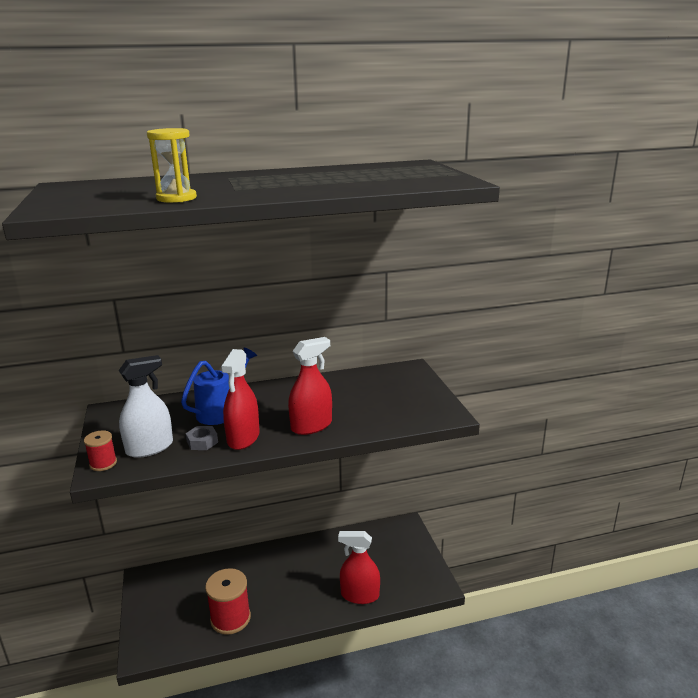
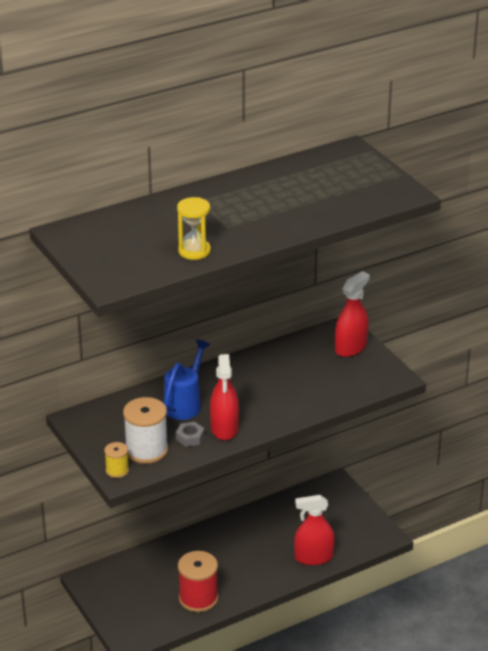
camera: 15 degrees left, 10 degrees up
(103, 463) = (117, 470): red spool -> yellow spool
(149, 448) = (146, 450): white spray bottle -> white spool
(311, 426) = (278, 407): red spray bottle -> red spray bottle (350, 347)

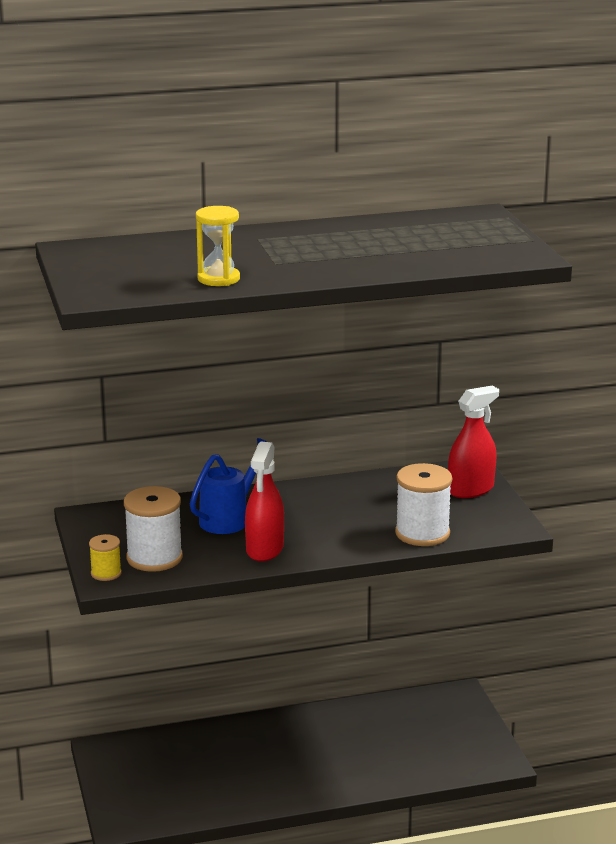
camera: 15 degrees right, 10 degrees down
(190, 437) = (216, 552): grey nut -> none
(198, 598) = (228, 792): red spool -> none
(313, 557) = (396, 770): red spray bottle -> none
(332, 394) = (422, 533): none -> white spool

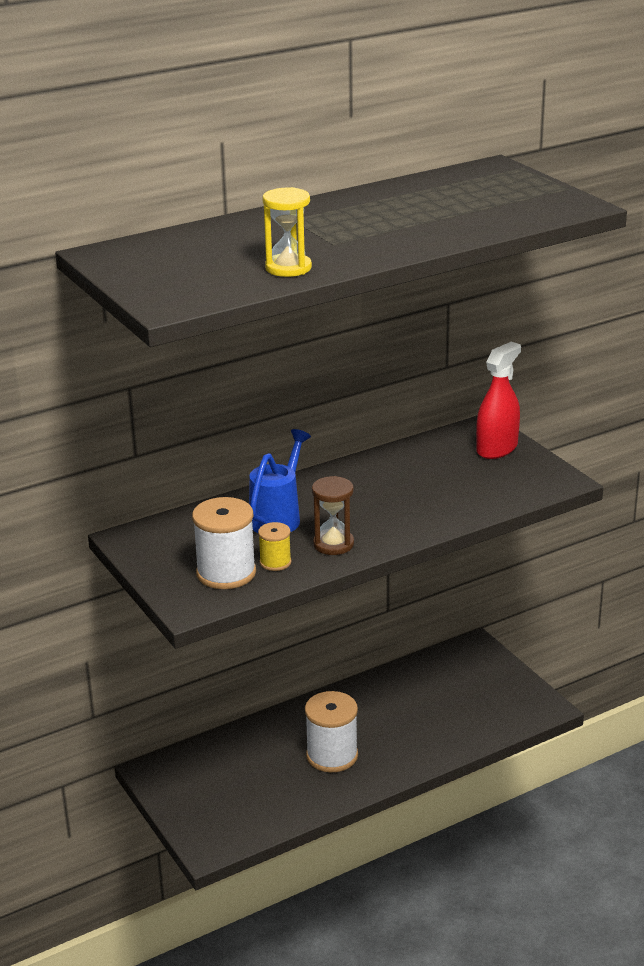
camera: 15 degrees left, 5 degrees up
(106, 573) = (185, 599): yellow spool -> yellow spool (275, 562)
(265, 549) = (333, 544): red spray bottle -> brown hourglass
(422, 533) = (478, 501): white spool -> white spool (332, 755)

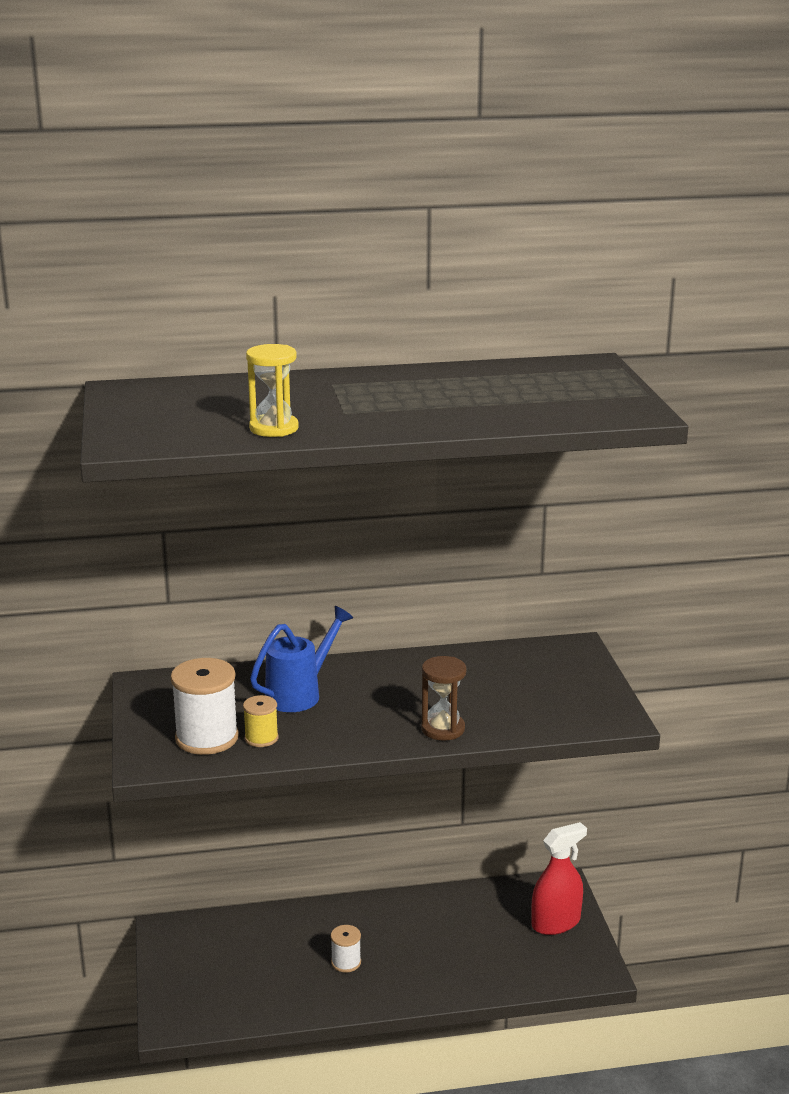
camera: 20 degrees right, 5 degrees down
(332, 755) = (346, 962): white spool -> white spool, size x0.54
(333, 544) = (331, 733): brown hourglass -> brown hourglass (443, 729)
(497, 448) = (573, 671): red spray bottle -> red spray bottle (556, 923)

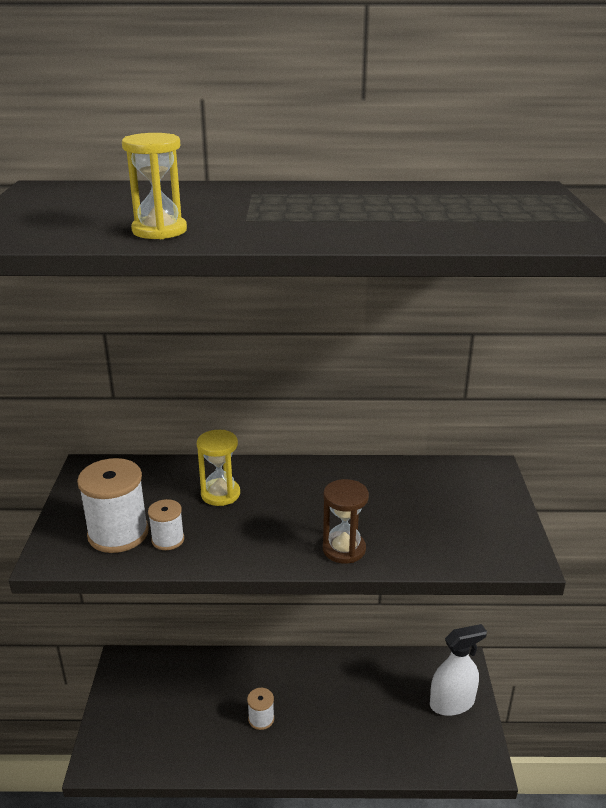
camera: 10 degrees right, 5 degrees up
(261, 738) = (168, 540): yellow spool -> white spool
(299, 694) = (220, 494): blue watering can -> yellow hourglass
(556, 923) = (452, 703): red spray bottle -> white spray bottle

